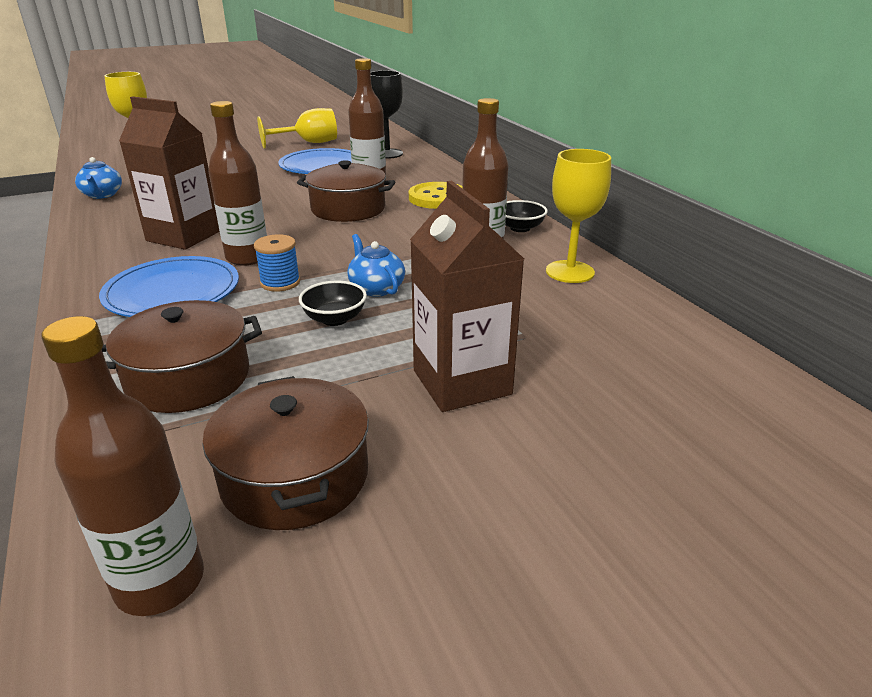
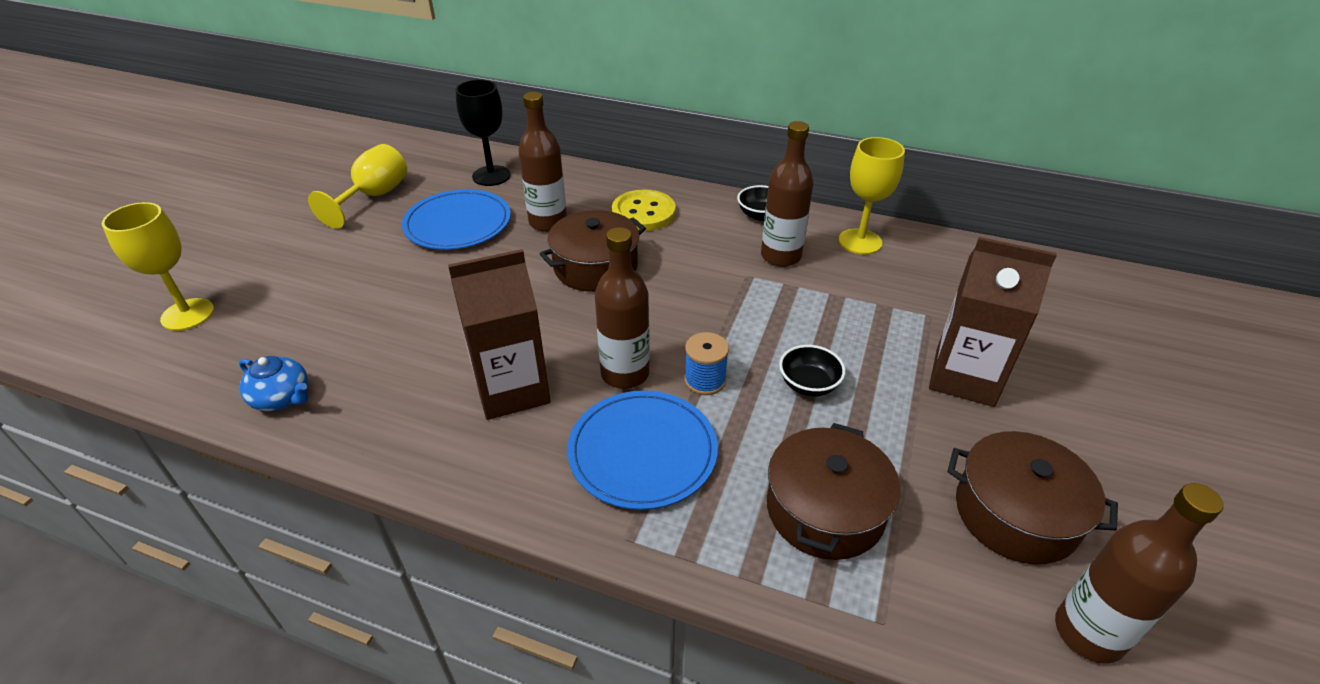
camera: 45 degrees left, 10 degrees up
(376, 288) = (779, 337): blue teapot -> none

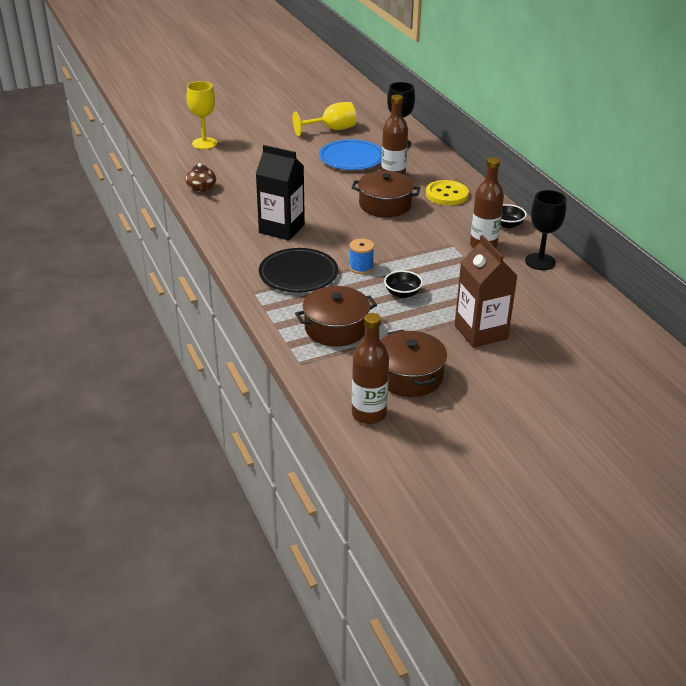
camera: 45 degrees right, 5 degrees down
(282, 398) = (201, 188): blue teapot -> brown teapot
(512, 390) = (281, 229): brown carton -> black carton
(625, 374) = (332, 247): brown bottle -> none
(642, 452) = (298, 273): blue plate -> black plate
(860, 241) = (540, 262): yellow goblet -> black goblet

